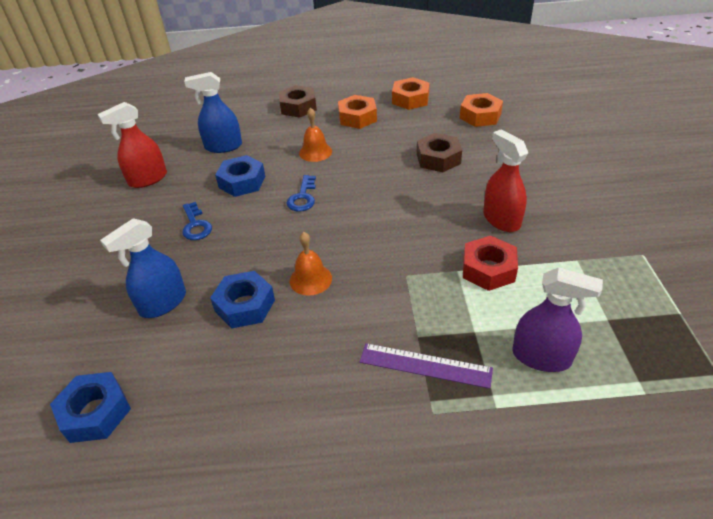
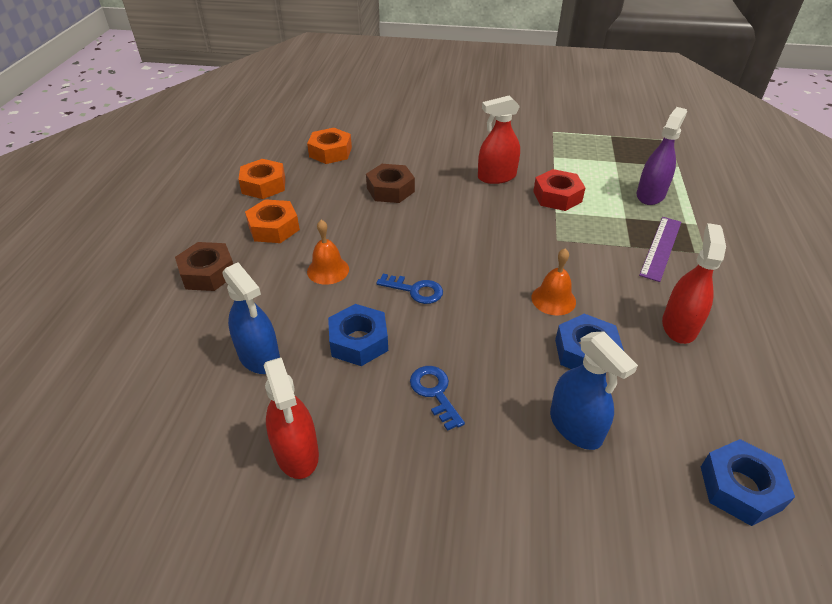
camera: 80 degrees left, 0 degrees up
(195, 225) = (435, 392): blue key -> blue key turned 105 degrees counterclockwise
(223, 146) = (259, 357): blue spray bottle -> blue spray bottle turned 45 degrees counterclockwise
(291, 377) = (679, 326): none -> red spray bottle

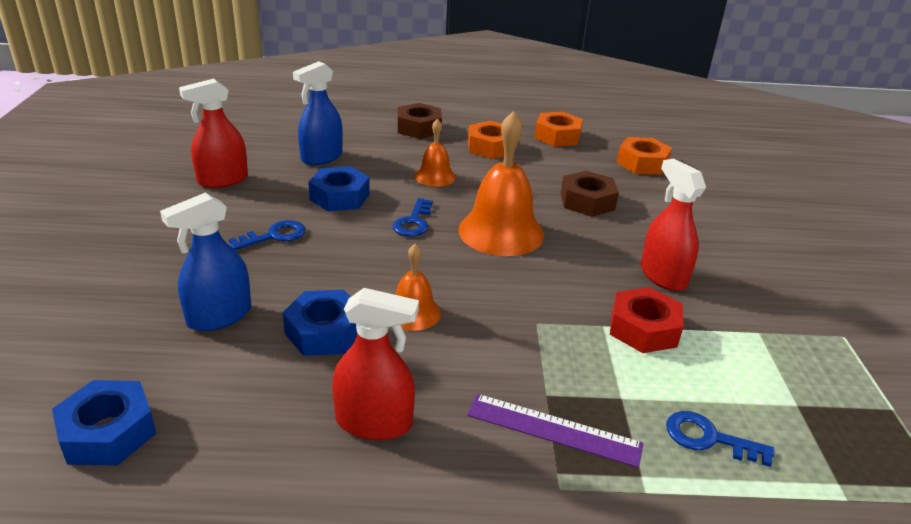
camera: 80 degrees right, 10 degrees down
(435, 241) = (501, 232): none -> orange bell
(650, 195) = (708, 438): purple spray bottle -> blue key

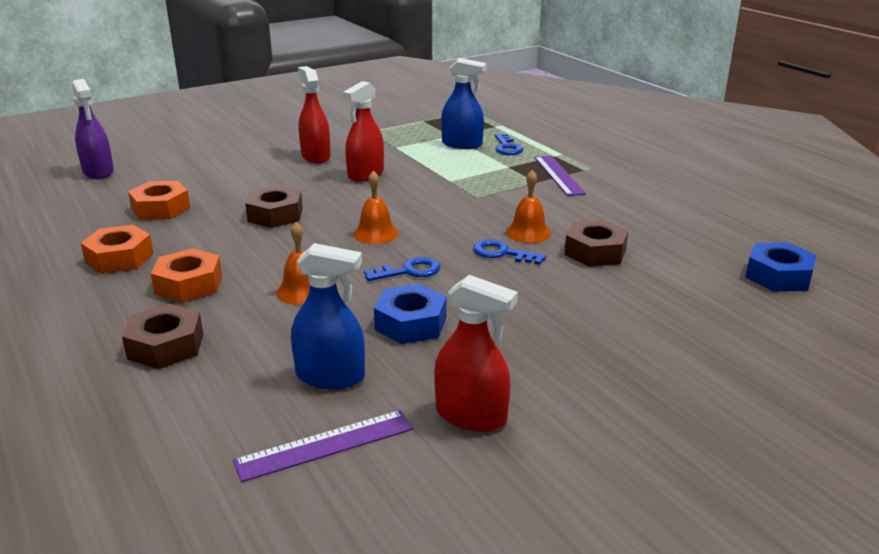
camera: 120 degrees left, 5 degrees down
(219, 316) = (648, 294): blue spray bottle -> blue spray bottle (462, 144)
(268, 141) = (325, 445): none -> purple ruler
(274, 236) = (524, 324): blue key -> blue key (502, 253)
(324, 332) = (595, 252): blue nut -> brown nut
(374, 422) = (632, 213): red spray bottle -> red spray bottle (315, 156)
(501, 232) = (375, 233): orange bell -> orange bell, size x0.54
(643, 329) = (437, 171): red nut -> none
(754, 156) = (98, 171): none -> purple spray bottle

